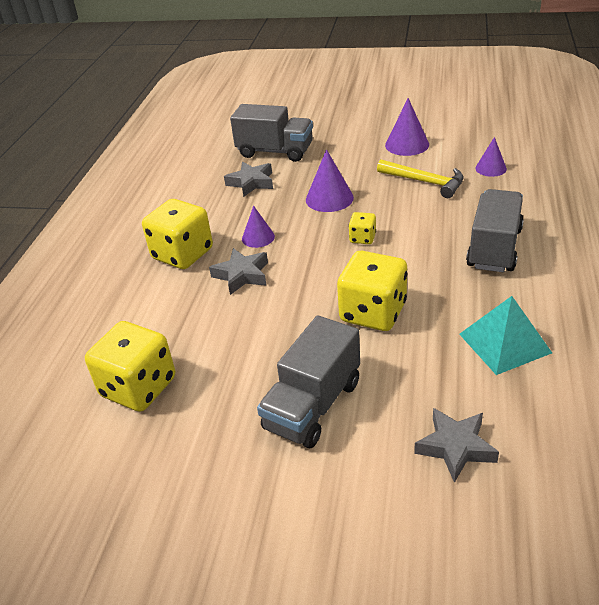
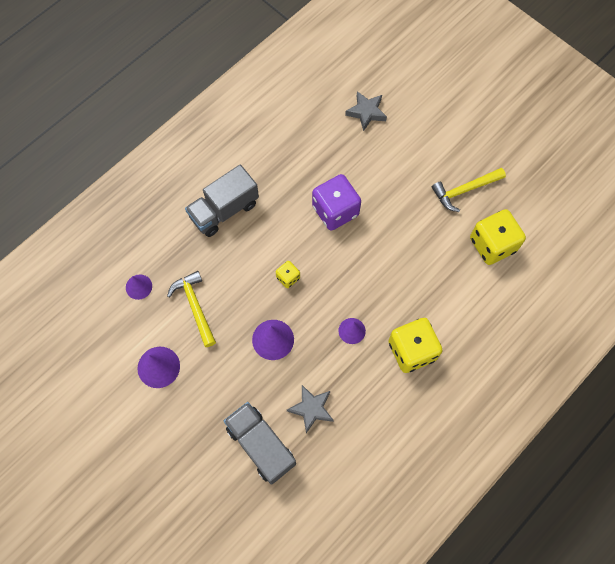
camera: 150 degrees left, 30 degrees up
(218, 429) = (464, 190): none -> yellow hammer
(242, 275) = (386, 298): grey star -> none
(313, 405) = (411, 173): grey truck -> none
(373, 312) = (335, 211): yellow dice -> purple dice
(504, 343) = (291, 146): turquoise pyramid -> none

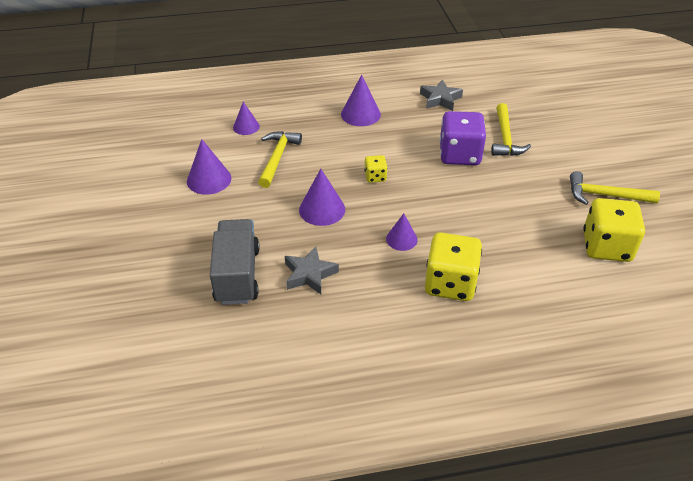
camera: 35 degrees right, 25 degrees down
(224, 210) = (360, 114): grey truck -> purple cone
(357, 168) = (505, 138): none -> yellow hammer
(366, 112) = (544, 109): grey star -> grey star (440, 99)

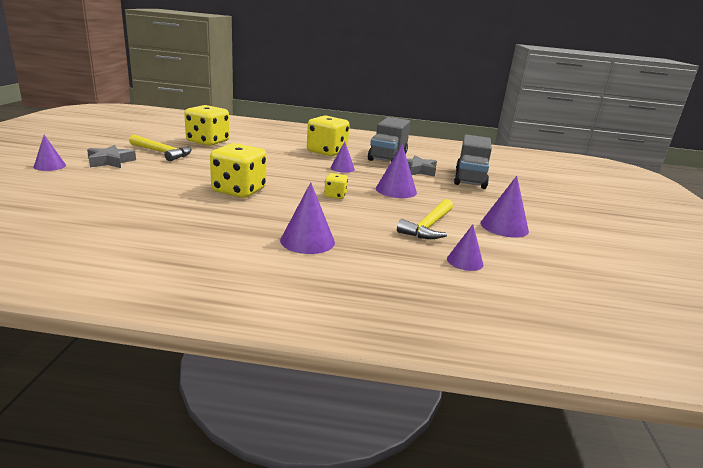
camera: 165 degrees left, 20 degrees down
(362, 304) = (387, 157): none -> grey truck
(440, 99) = (188, 232): grey star -> grey star (110, 161)
(459, 155) = (239, 190): purple dice -> yellow dice
(505, 138) = (176, 190): yellow hammer -> none
(639, 135) = (49, 166): none -> purple cone

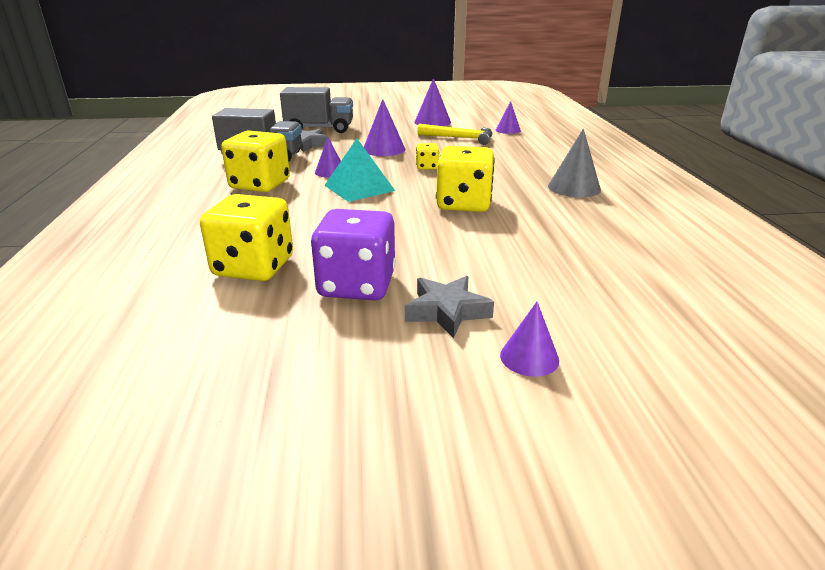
camera: 100 degrees left, 5 degrees up
(162, 153) = (357, 285): yellow hammer -> purple dice
(231, 237) = (574, 187): none -> grey cone
(301, 170) = (359, 188): none -> turquoise pyramid
(307, 241) = (540, 166): purple cone -> none

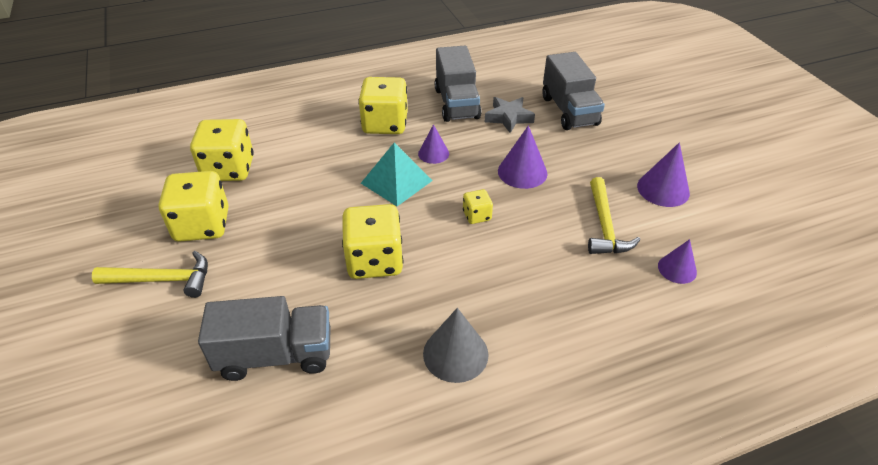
camera: 75 degrees right, 15 degrees up
(357, 285) = (202, 225): purple dice -> yellow dice
(447, 311) = (162, 280): grey star -> yellow hammer
(529, 357) = (98, 332): purple cone -> none
(572, 249) = (276, 355): none -> grey truck

